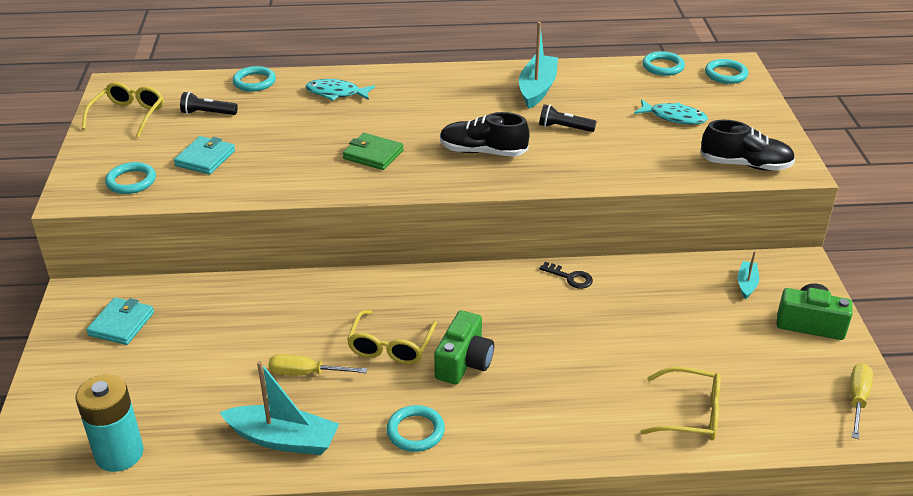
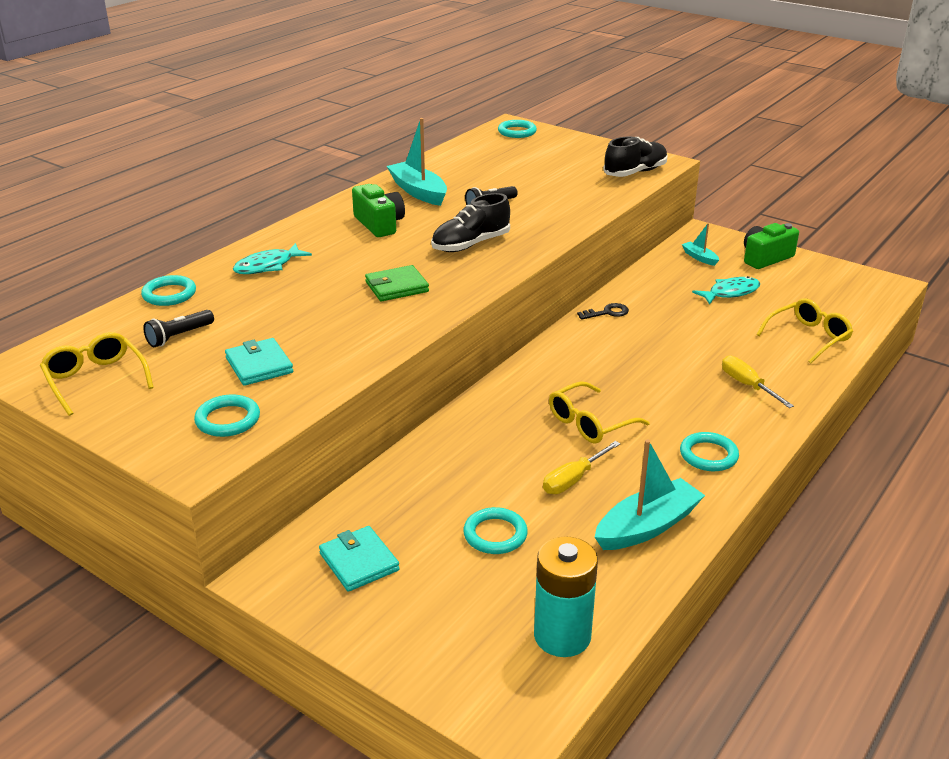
camera: 50 degrees left, 5 degrees down
(391, 346) = (590, 423): yellow glasses -> yellow glasses turned 90 degrees clockwise
(464, 362) = (651, 398): green camera -> green camera (379, 224)
(663, 66) = (470, 144): turquoise ring -> turquoise ring (495, 534)
(674, 117) = (541, 167): turquoise fish -> turquoise fish (730, 293)
(857, 399) = (853, 279): yellow screwdriver -> yellow screwdriver (747, 385)

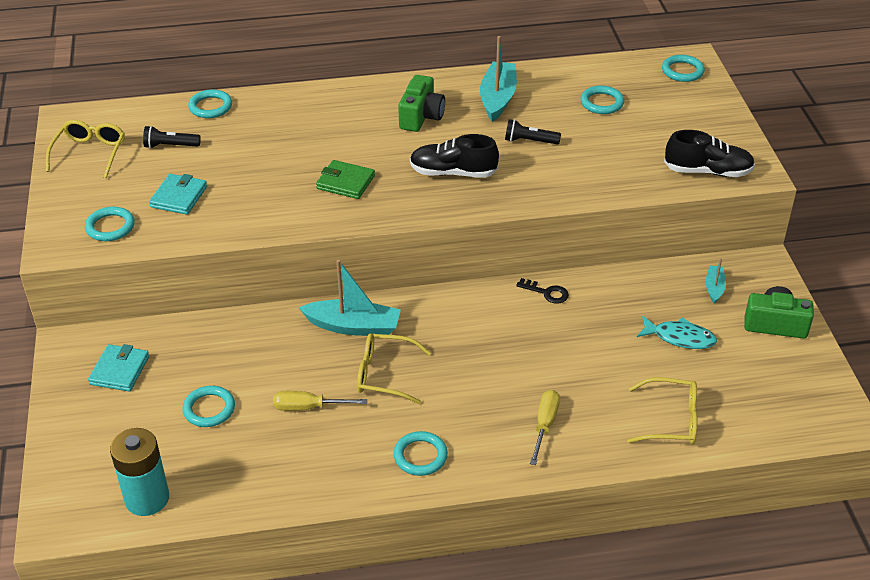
camera: 45 degrees right, 10 degrees up
(268, 266) = (296, 115): turquoise fish -> none
(497, 166) = (602, 103): none -> turquoise ring
(647, 526) = (298, 473): turquoise boat -> turquoise boat (353, 326)

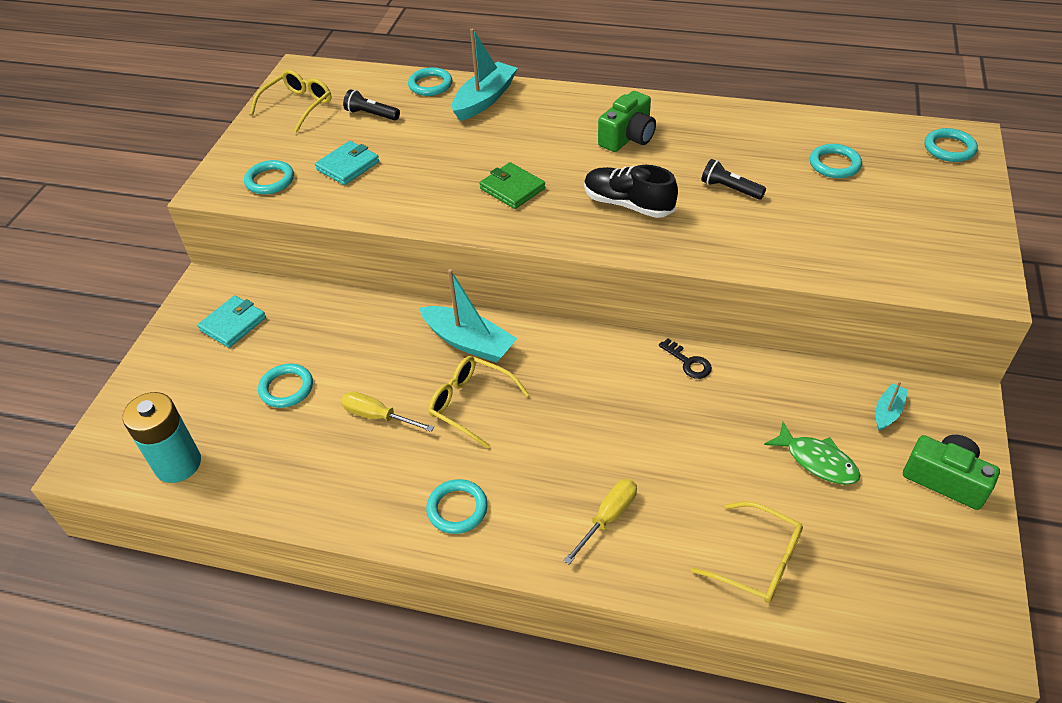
camera: 25 degrees right, 5 degrees up
(498, 98) = (719, 135): turquoise boat -> turquoise boat (484, 99)
(680, 338) = (817, 461): turquoise fish -> green fish
(708, 171) = (925, 272): black shoe -> none

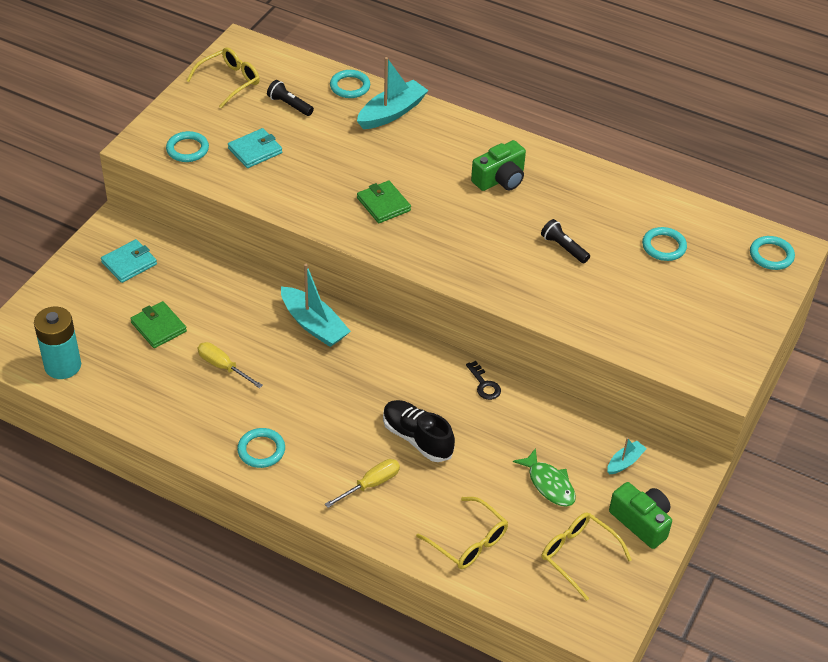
camera: 10 degrees right, 0 degrees up
(286, 388) = (158, 327): turquoise ring -> green wallet
(471, 404) = (298, 375): yellow glasses -> yellow glasses (578, 555)
(628, 204) = (472, 241): black shoe -> black shoe (417, 438)

